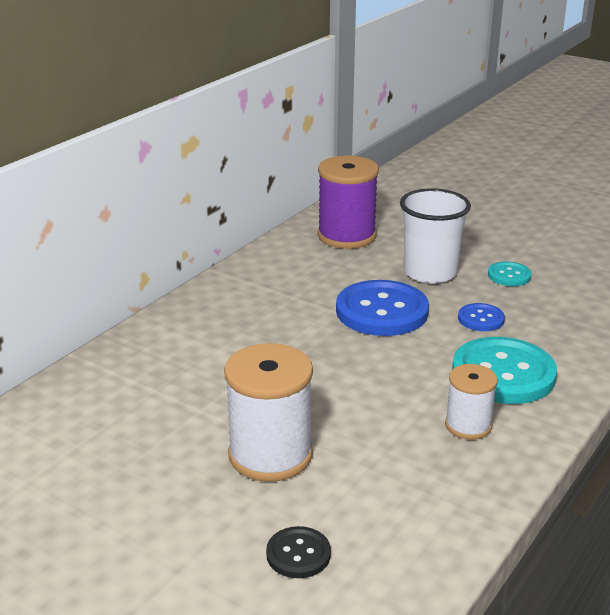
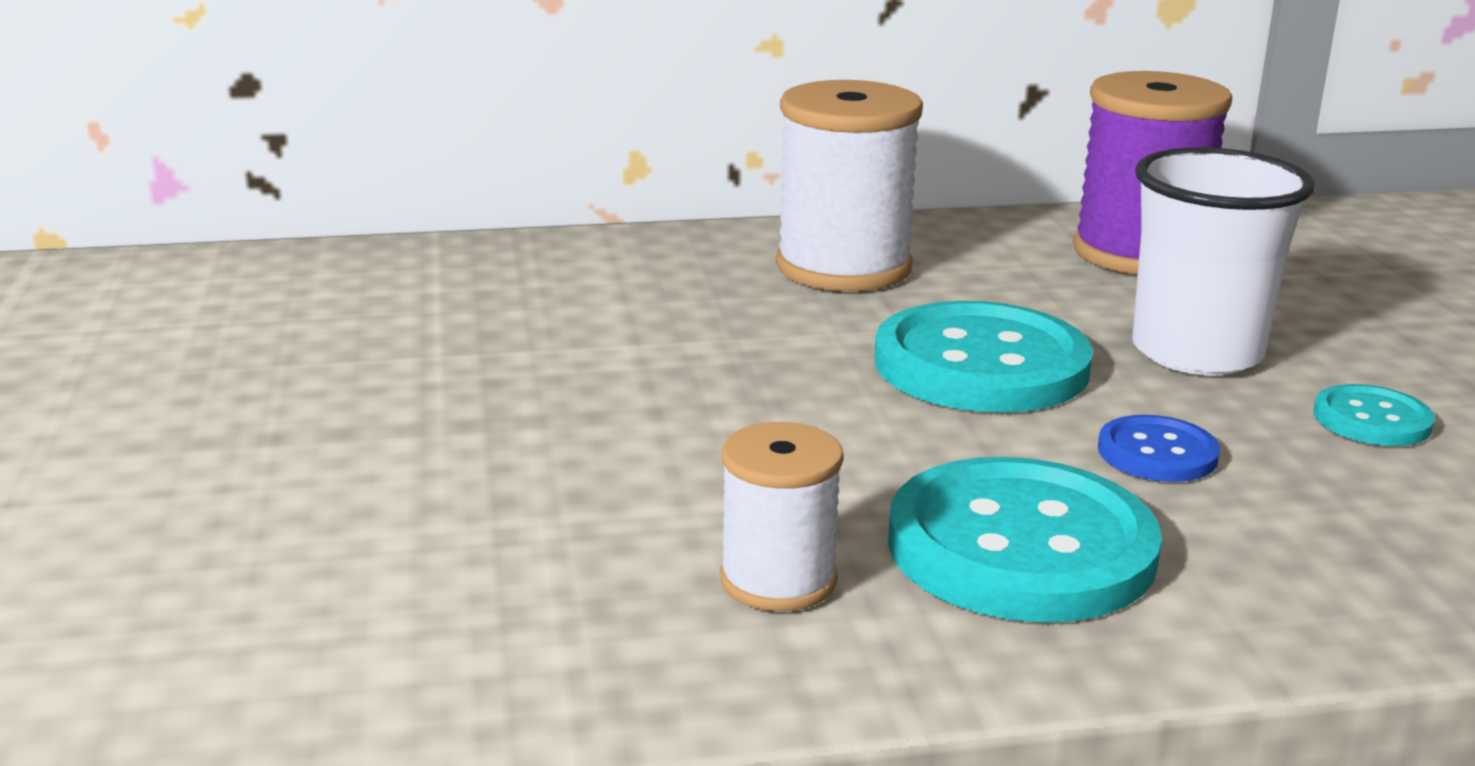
camera: 45 degrees right, 5 degrees down
(270, 455) = (399, 448): white spool -> white spool (843, 267)
(298, 554) = (157, 578): black button -> none
(382, 311) = (981, 364): blue button -> turquoise button

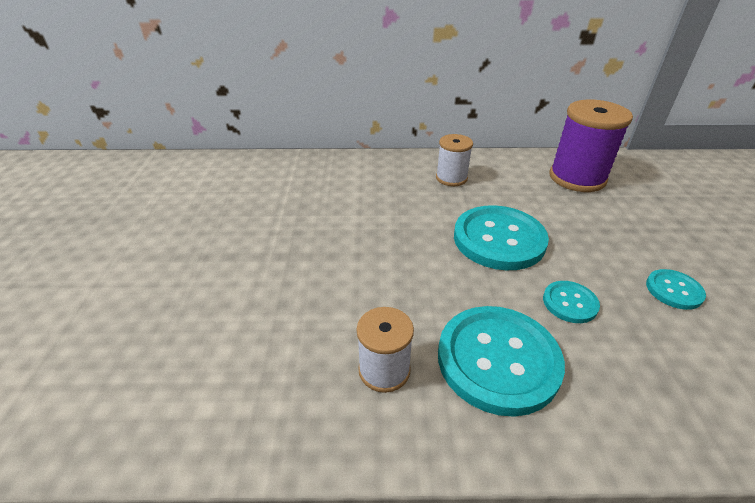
camera: 10 degrees right, 15 degrees up
(843, 267) = (451, 178): white spool -> white spool, size x0.58
(1157, 453) = (570, 303): blue button -> turquoise button
(1196, 352) = (595, 240): white cup -> none

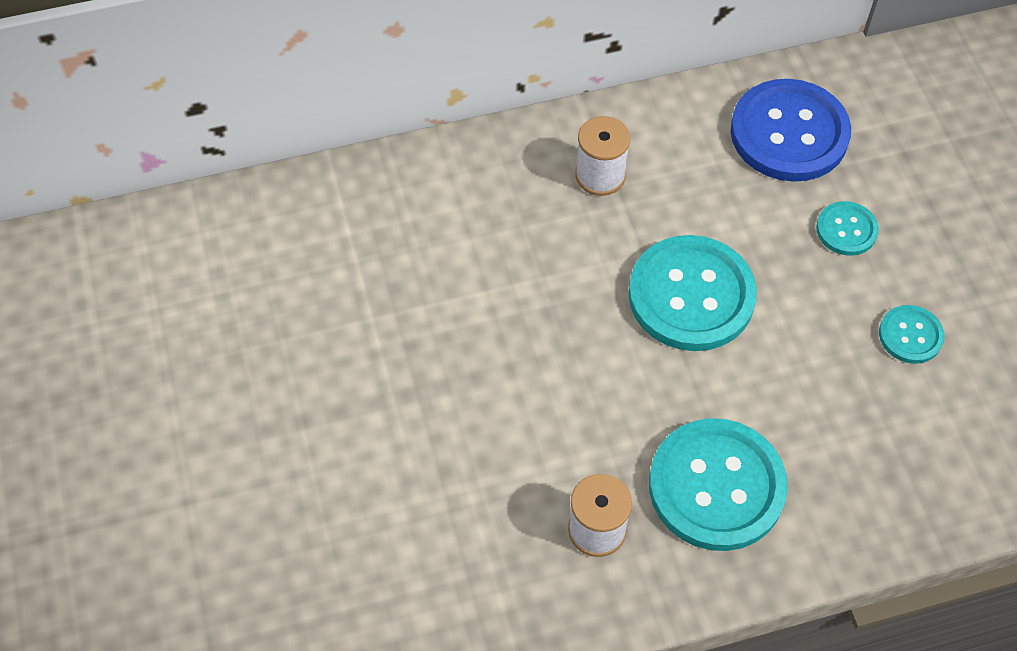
camera: 15 degrees left, 20 degrees up
(570, 303) = (789, 385): turquoise button -> turquoise button (846, 230)
(577, 178) = (789, 133): purple spool -> blue button

